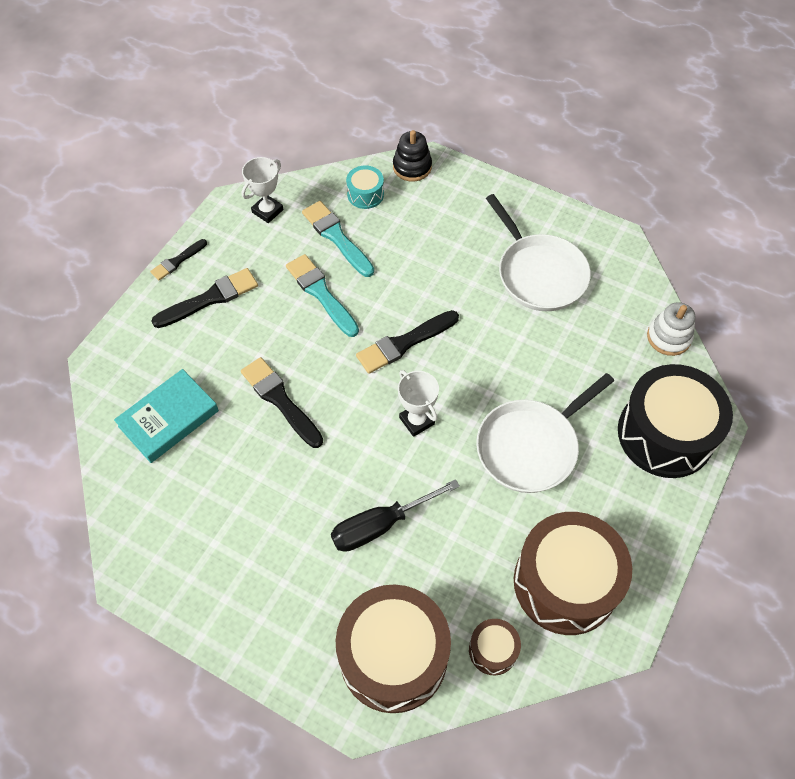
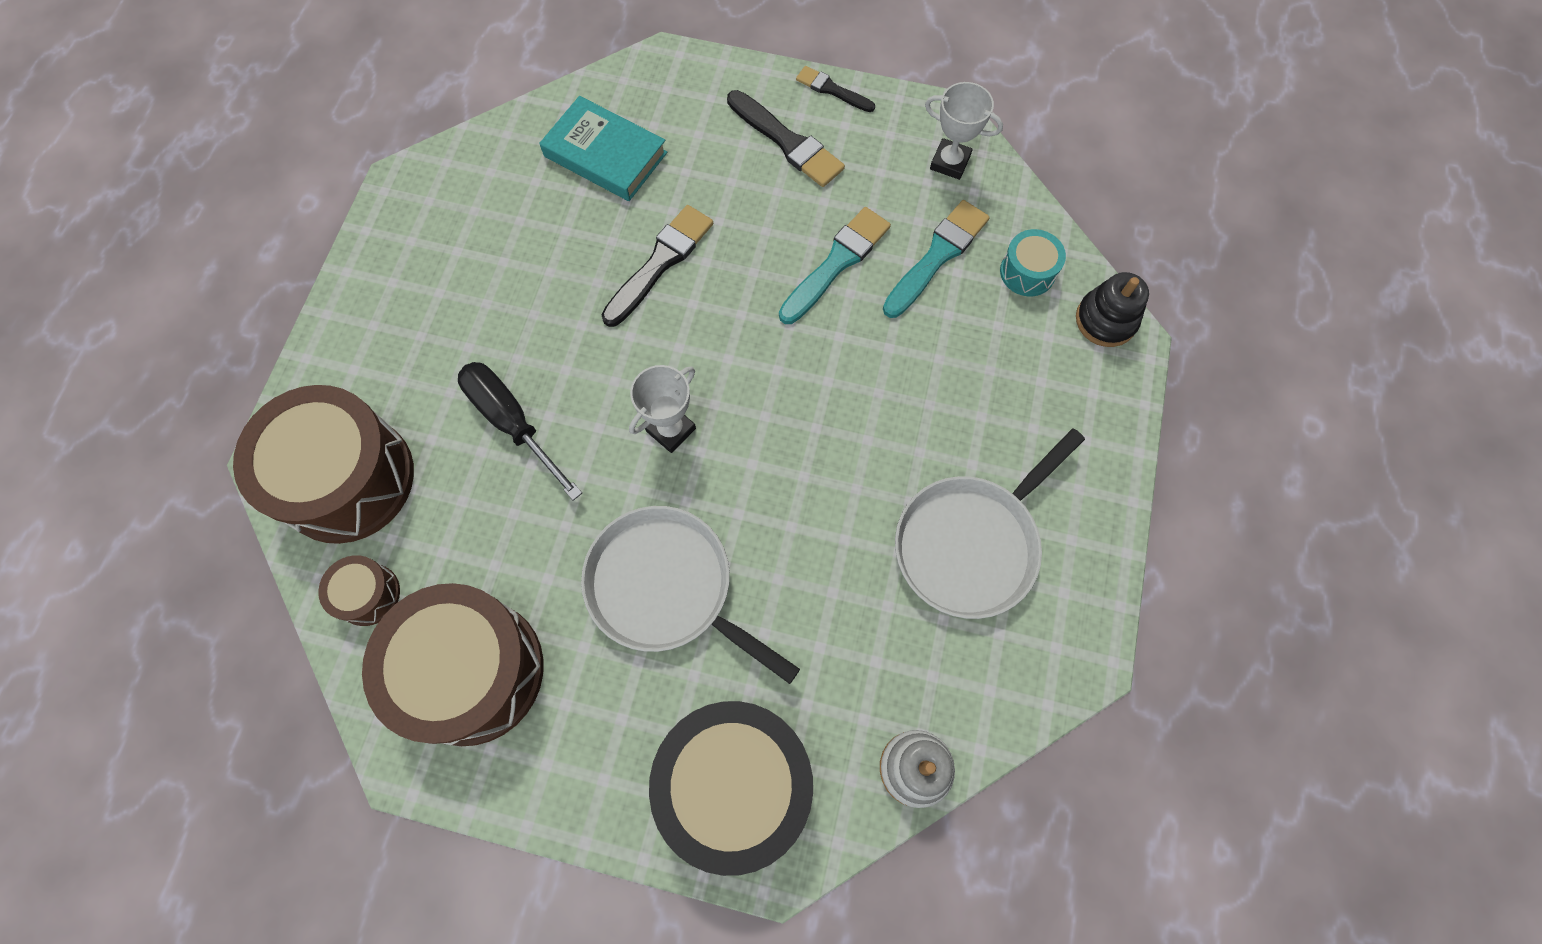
camera: 75 degrees right, 10 degrees up
(404, 343) = (788, 385): black brush -> none

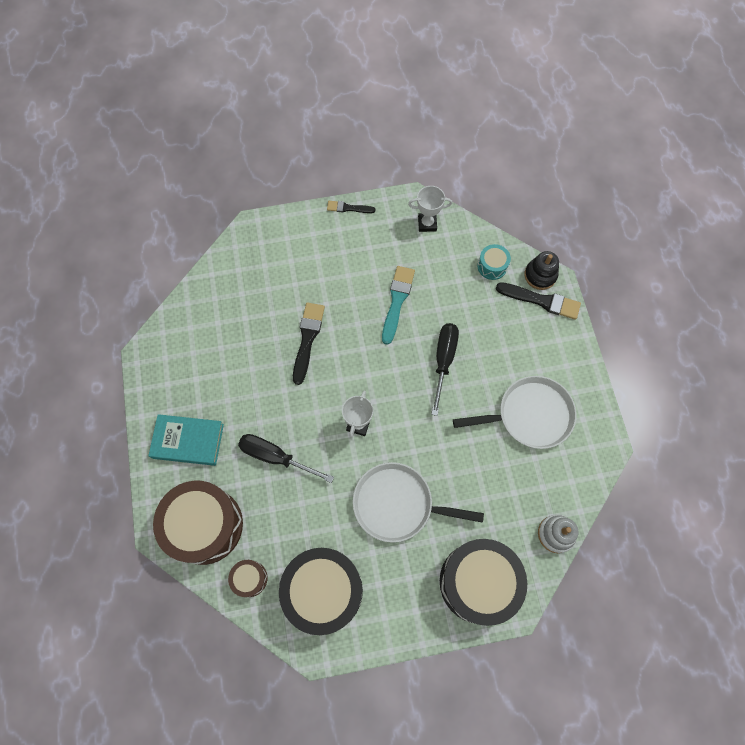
camera: 25 degrees left, 0 degrees up
(472, 671) = (323, 591): brown drum -> black drum
(605, 154) = (247, 292): turquoise book -> turquoise book (188, 441)
(787, 142) = (339, 246): black brush -> black brush (541, 301)
(865, 390) = (443, 361): none -> black screwdriver
(937, 256) = (445, 276): turquoise brush -> none
(970, 543) = (530, 415): white pan -> white pan turned 120 degrees counterclockwise

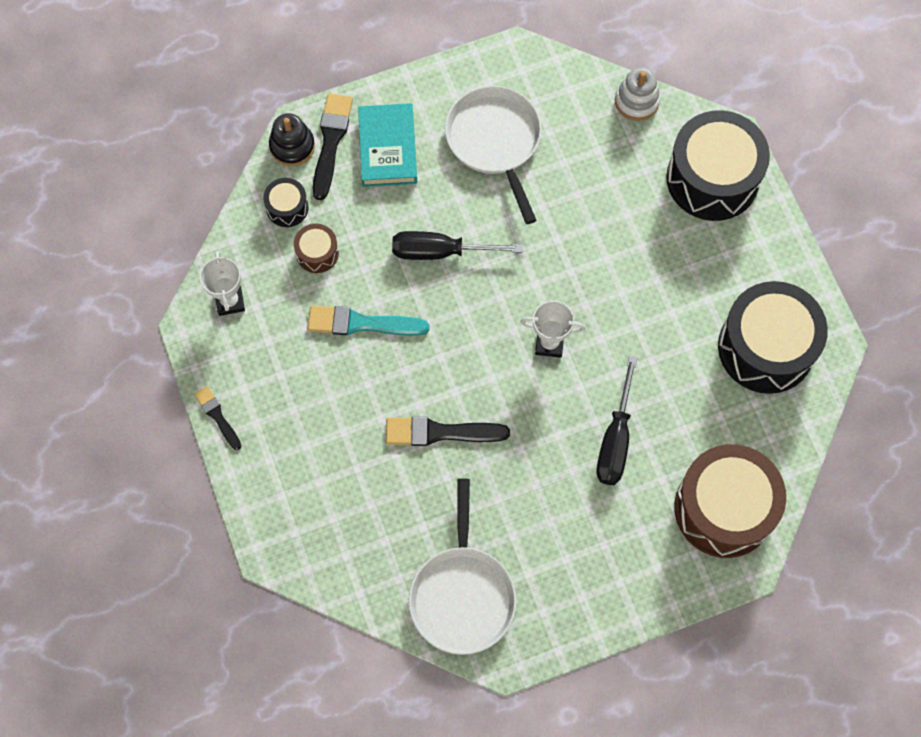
camera: 100 degrees left, 0 degrees up
(188, 441) = (619, 560): turquoise book -> turquoise book (388, 148)
(250, 578) = (774, 437): brown drum -> brown drum (317, 253)
(348, 208) = (217, 416): black brush -> black brush turned 150 degrees clockwise
(397, 504) = (642, 280): white pan -> white pan (462, 595)
(492, 266) = (287, 208): turquoise drum -> black drum

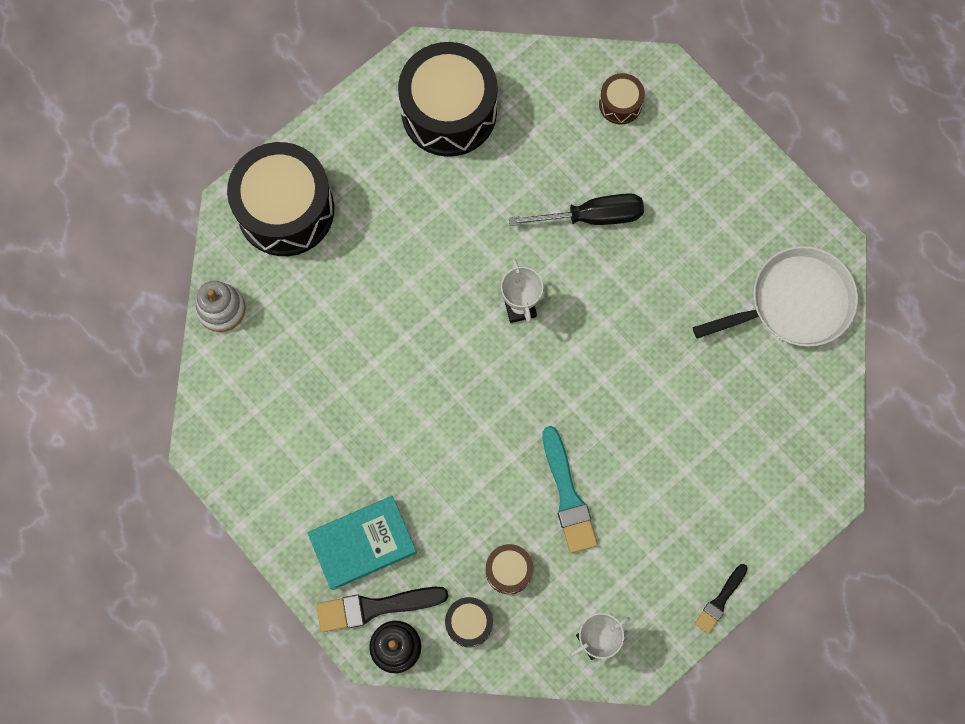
camera: 110 degrees left, 5 degrees up
(440, 251) = (461, 446): black screwdriver -> none
(440, 432) = (649, 378): black brush -> none
(495, 141) = (316, 435): white pan -> none
(724, 508) = (620, 104): brown drum -> brown drum, size x0.45

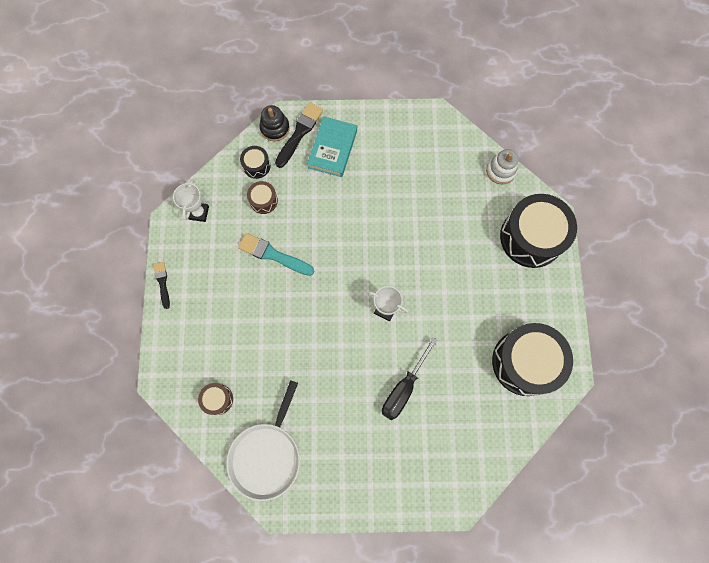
camera: 130 degrees right, 0 degrees up
(620, 104) = (457, 461): brown drum -> brown drum (218, 399)

